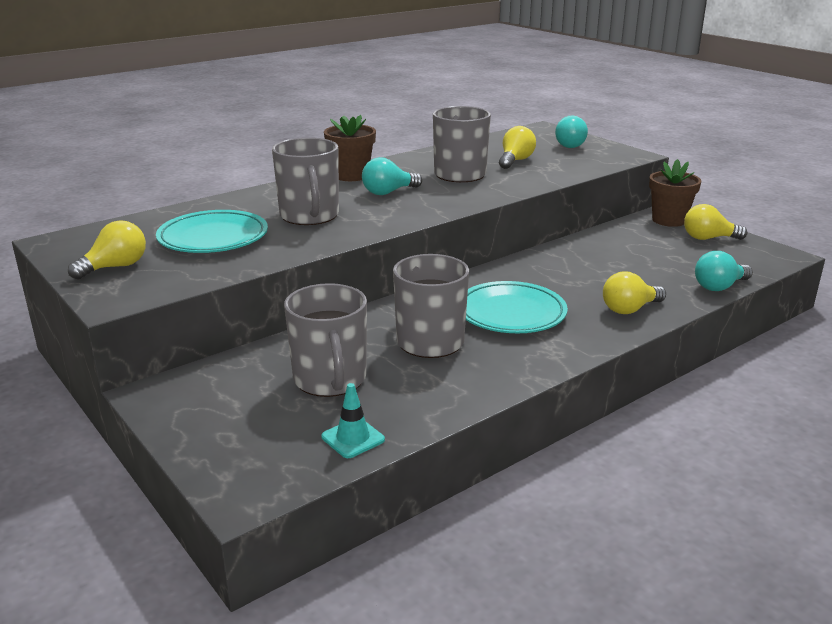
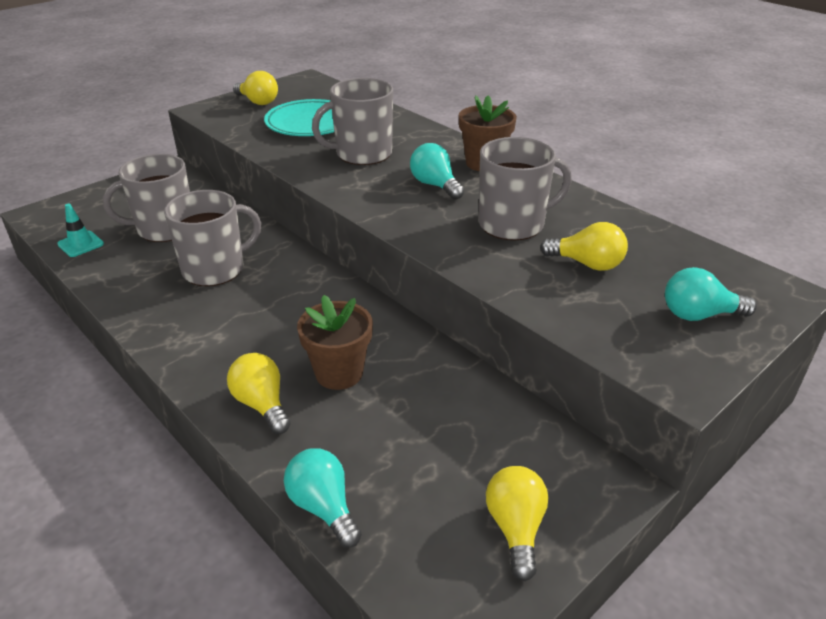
camera: 85 degrees right, 10 degrees up
(511, 313) = (262, 315): turquoise plate -> none
(669, 220) = (586, 485): brown flower pot -> brown flower pot (339, 373)

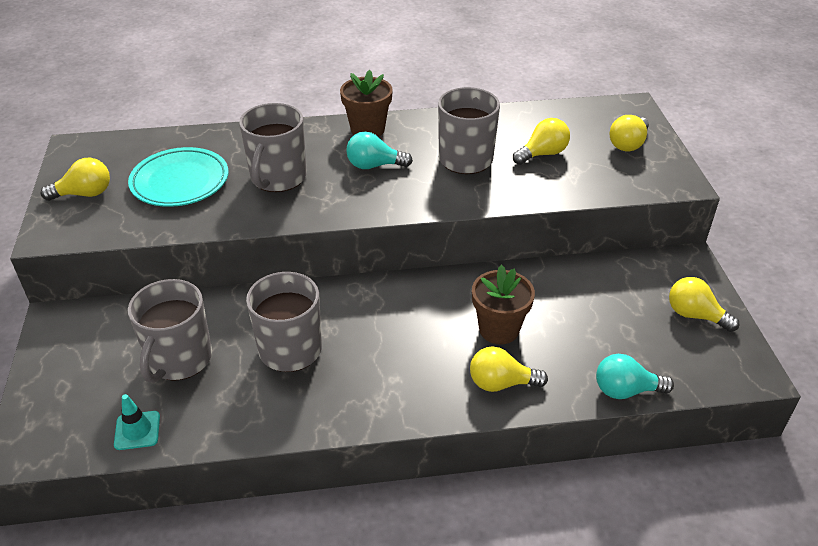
camera: 55 degrees left, 5 degrees up
(699, 315) = (628, 144): turquoise light bulb -> yellow light bulb

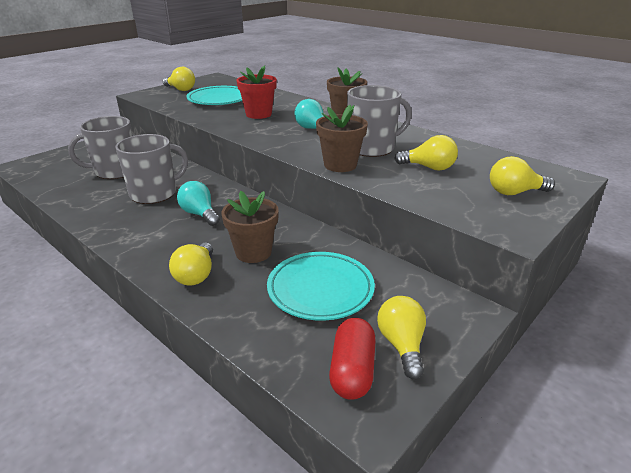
camera: 50 degrees right, 10 degrees down
(137, 430) = (51, 182): turquoise traffic cone -> none
(278, 177) = (258, 114): grey mug -> red flower pot
(482, 195) = (340, 165): none -> brown flower pot
(501, 383) = (196, 275): yellow light bulb -> yellow light bulb turned 135 degrees counterclockwise
(594, 319) = (320, 289): none -> turquoise plate
(625, 390) = (250, 340): turquoise light bulb -> turquoise light bulb (200, 214)
(701, 354) = (352, 370): none -> red capsule

